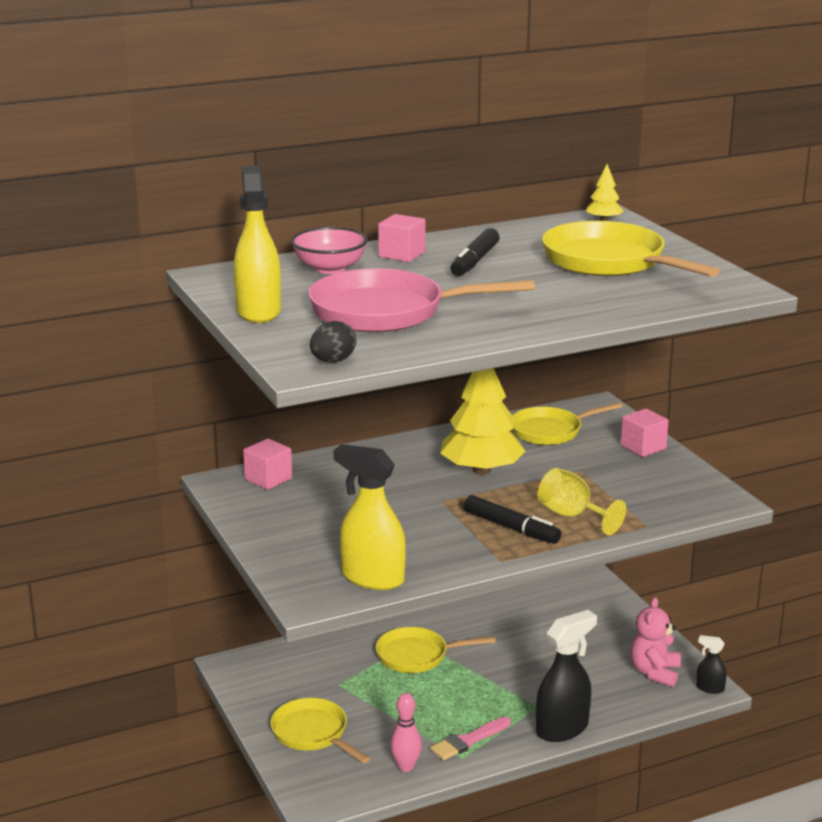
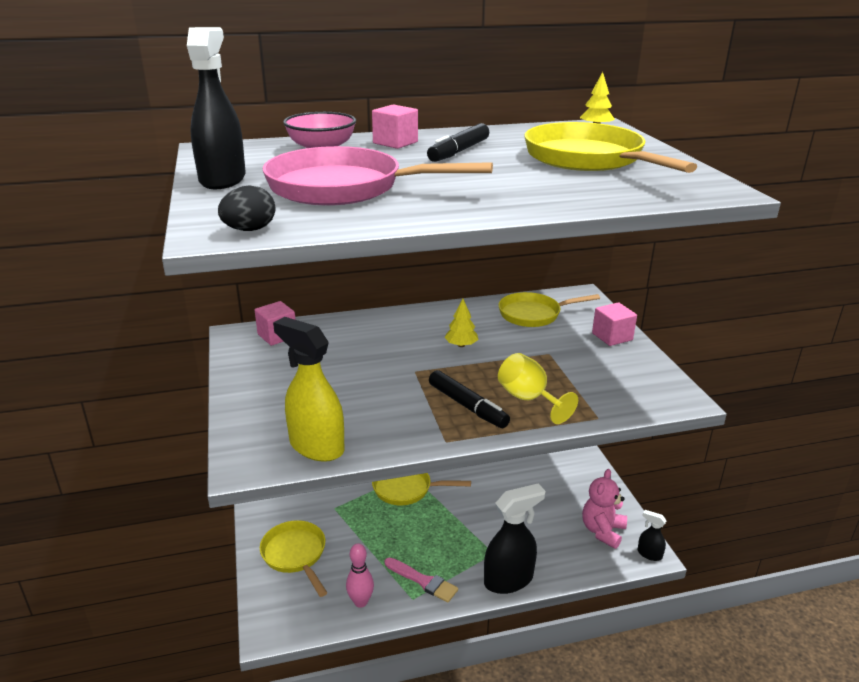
camera: 10 degrees right, 5 degrees up
(258, 311) = (223, 179): yellow spray bottle -> black spray bottle
(468, 741) = (423, 581): pink brush -> pink brush turned 120 degrees counterclockwise
(481, 470) = (461, 345): yellow tree -> yellow tree, size x0.45

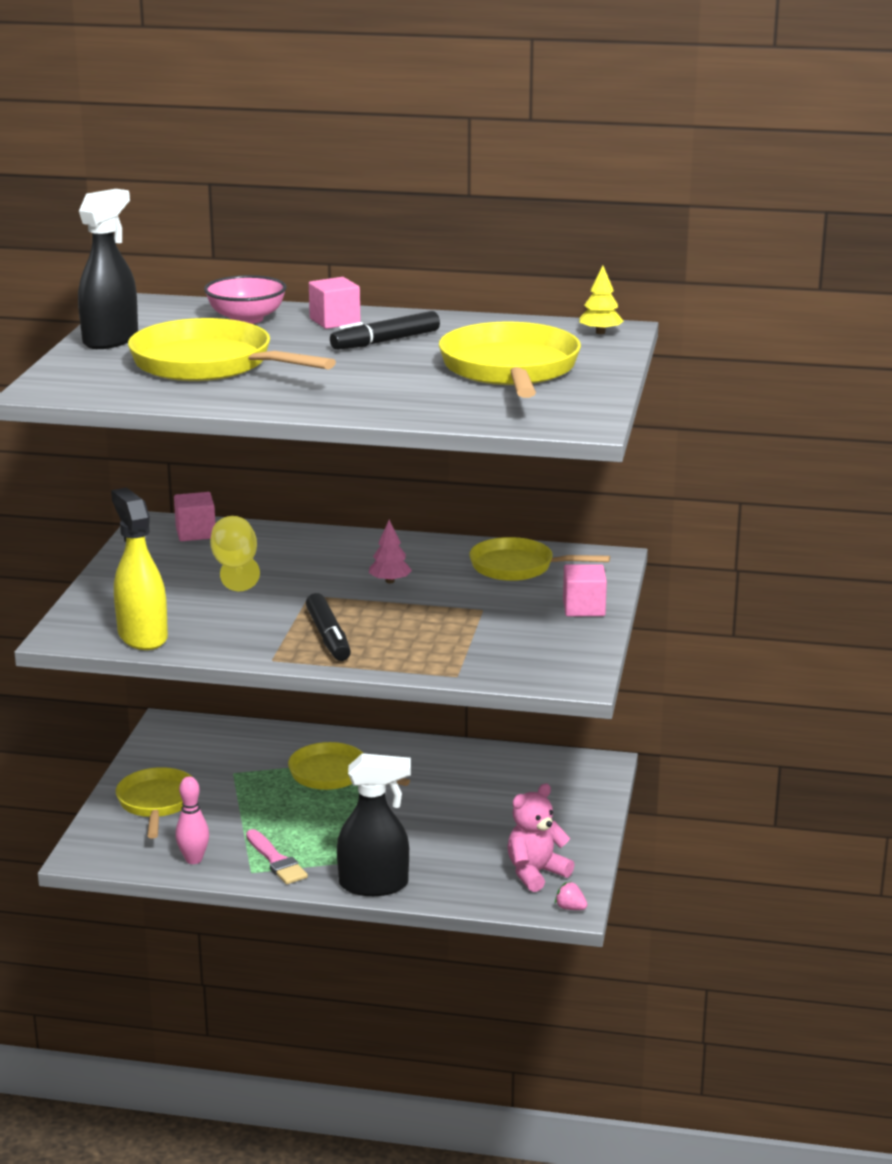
camera: 25 degrees right, 5 degrees down
(249, 230) = (78, 391): black egg -> none
(343, 188) = (209, 364): pink pan -> yellow pan
(461, 345) = (389, 581): yellow tree -> pink tree
(529, 399) = (402, 645): yellow goblet -> yellow goblet (235, 568)
(649, 554) = (570, 908): black spray bottle -> pink strawberry

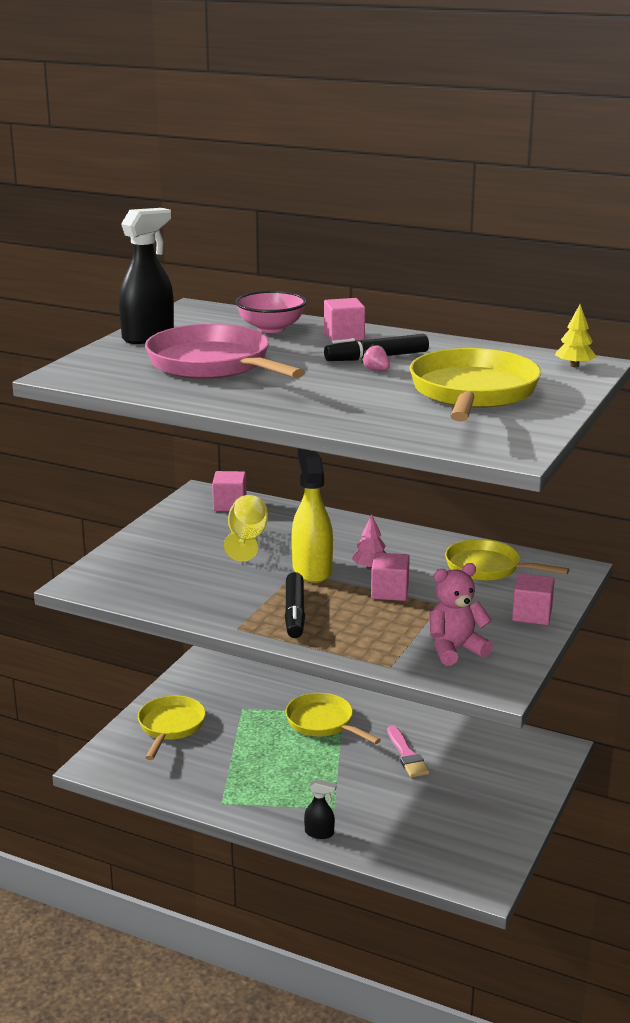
camera: 15 degrees right, 0 degrees up
(142, 636) = (141, 592): yellow spray bottle -> yellow spray bottle (312, 570)
(193, 859) = (179, 783): pink bowling pin -> none
(209, 364) = (213, 365): yellow pan -> pink pan
(276, 860) = (246, 796): pink brush -> pink brush (407, 755)
(374, 885) = (319, 833): black spray bottle -> black spray bottle, size x0.49
(422, 603) = (389, 592): none -> pink cube
(536, 873) = (464, 845): pink teddy bear -> pink teddy bear (455, 650)
(570, 908) = (484, 886): pink strawberry -> pink strawberry (376, 370)

